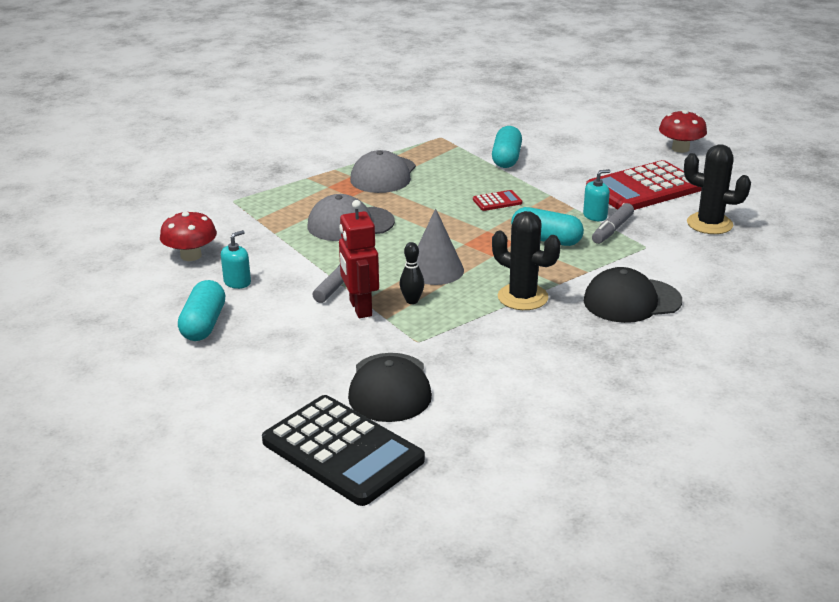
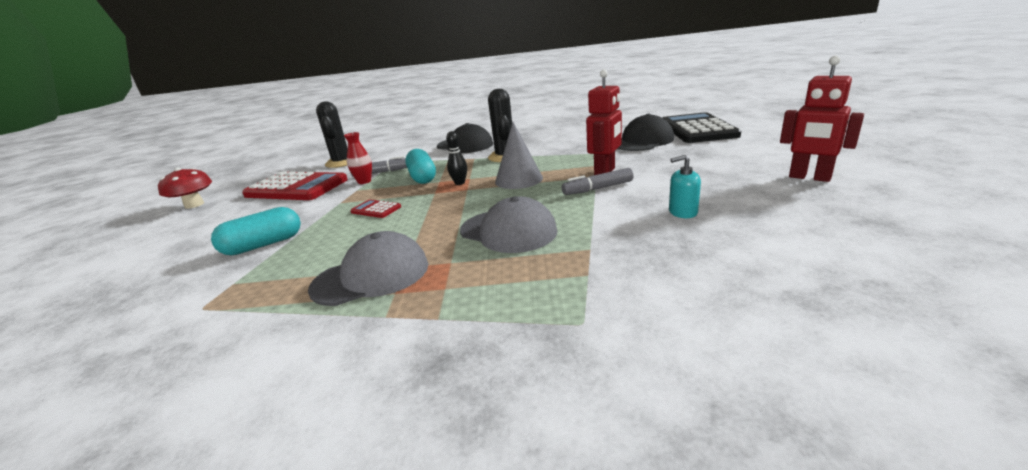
camera: 130 degrees left, 5 degrees down
(148, 364) = (809, 177): none -> red robot
(191, 256) = (715, 254): red mushroom -> none
(204, 324) = (742, 190): turquoise capsule -> none
(412, 301) = (566, 168): black bowling pin -> black bowling pin (460, 183)
(595, 216) = (364, 181): turquoise soap dispenser -> red vase

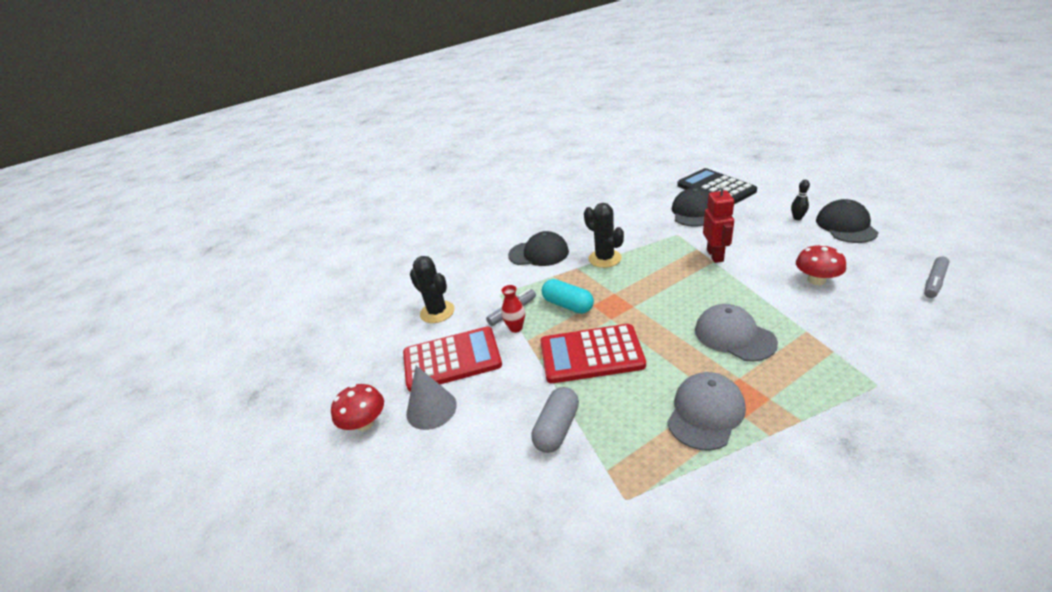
camera: 30 degrees left, 10 degrees up
(263, 245) = (557, 428): turquoise capsule -> grey capsule
(376, 209) = (591, 354): red calculator -> red calculator, size x2.36
(460, 183) = (615, 301): black bowling pin -> black bowling pin (797, 218)
(508, 231) = (734, 336): grey cap -> grey cap turned 135 degrees counterclockwise
(519, 180) = (660, 282): grey cone -> grey cone (431, 409)
(598, 188) = (734, 274): grey marker -> grey marker (934, 282)
(682, 212) = (816, 280): turquoise soap dispenser -> red mushroom
(809, 177) = (846, 226): red robot -> black cap

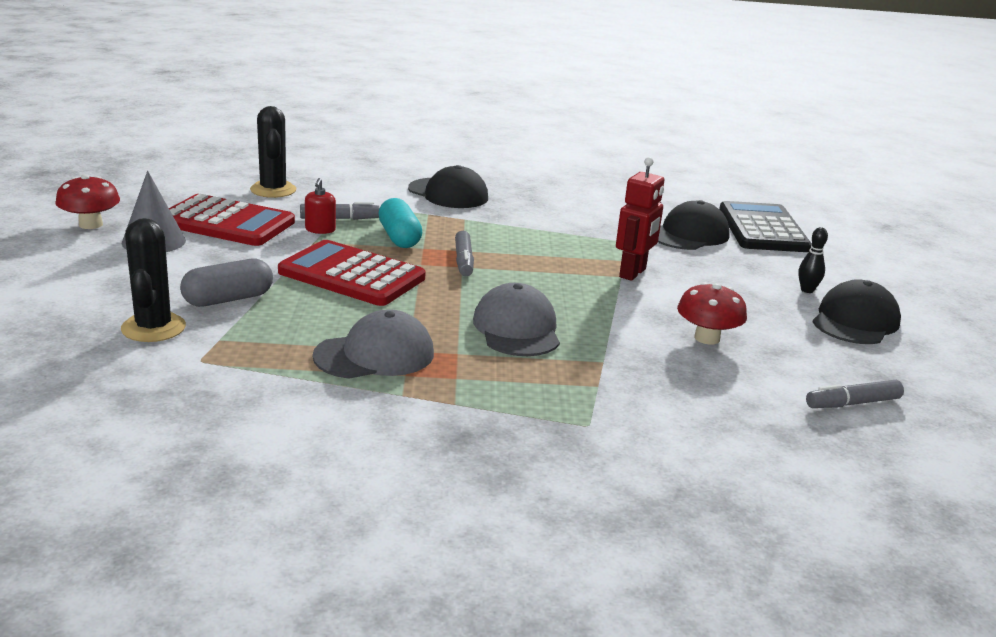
camera: 25 degrees right, 10 degrees down
(516, 328) = (320, 230): red vase -> red soap dispenser
(604, 258) = (507, 225): black cactus -> black cactus (153, 328)
(628, 301) = (463, 261): none -> grey marker

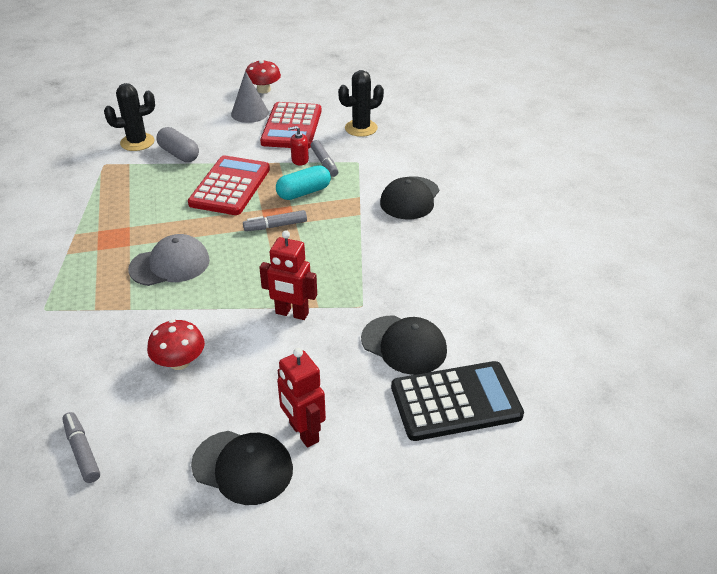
camera: 80 degrees right, 15 degrees up
(375, 355) = (120, 215): grey cap -> none
(807, 290) = (303, 432): black bowling pin -> red robot

